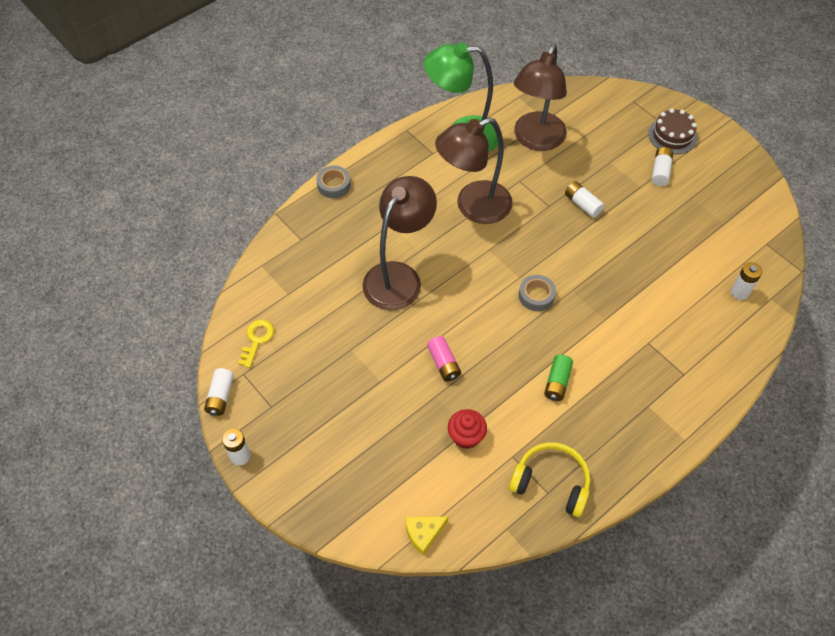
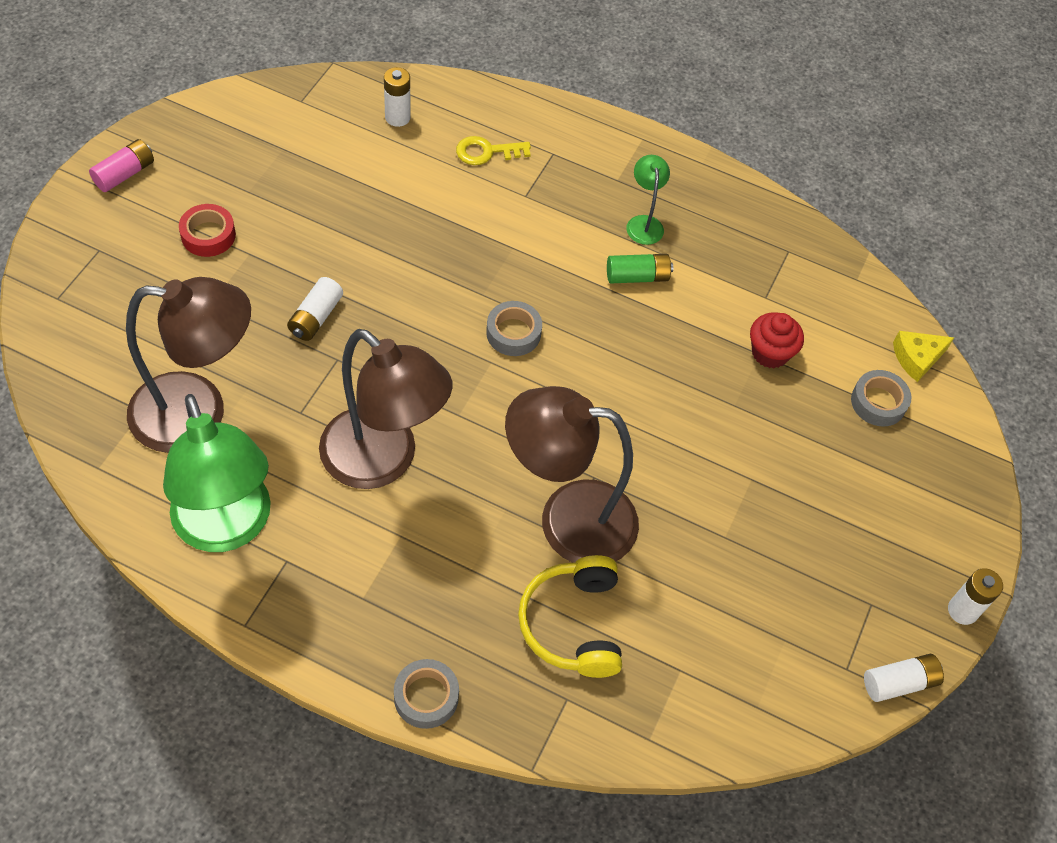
camera: 120 degrees left, 0 degrees up
(257, 340) = (783, 677): yellow key -> yellow key (486, 152)
(400, 486) = (878, 402): none -> grey tape
(423, 534) = (917, 358): yellow cheese -> yellow cheese turned 120 degrees clockwise
(443, 363) = (681, 411): pink battery -> pink battery (124, 174)
(551, 483) = (774, 250): yellow headphones -> yellow headphones (573, 624)
(602, 406) = (644, 223): none -> green lamp
(660, 171) = (208, 235): white battery -> red tape
(672, 135) = (123, 233): brown cake -> none

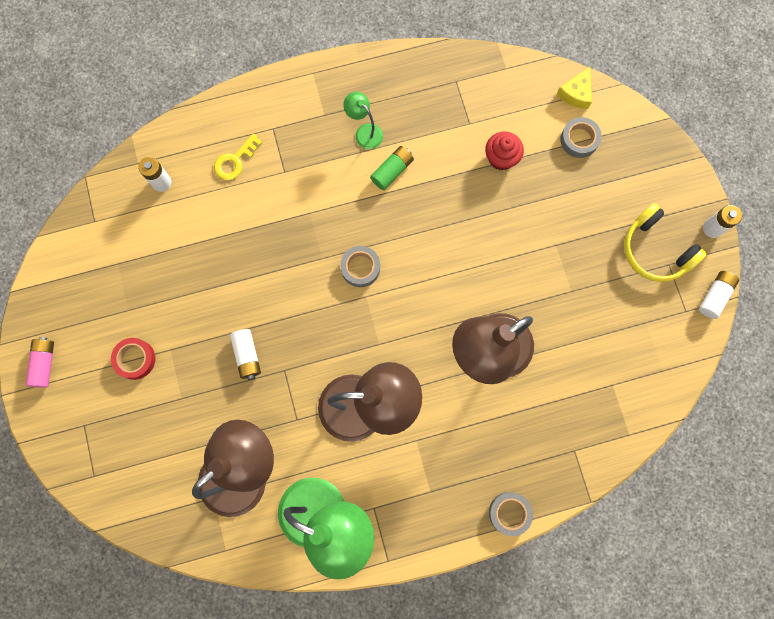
camera: 35 degrees left, 20 degrees up
(573, 624) = (542, 408): yellow headphones -> yellow headphones (655, 250)

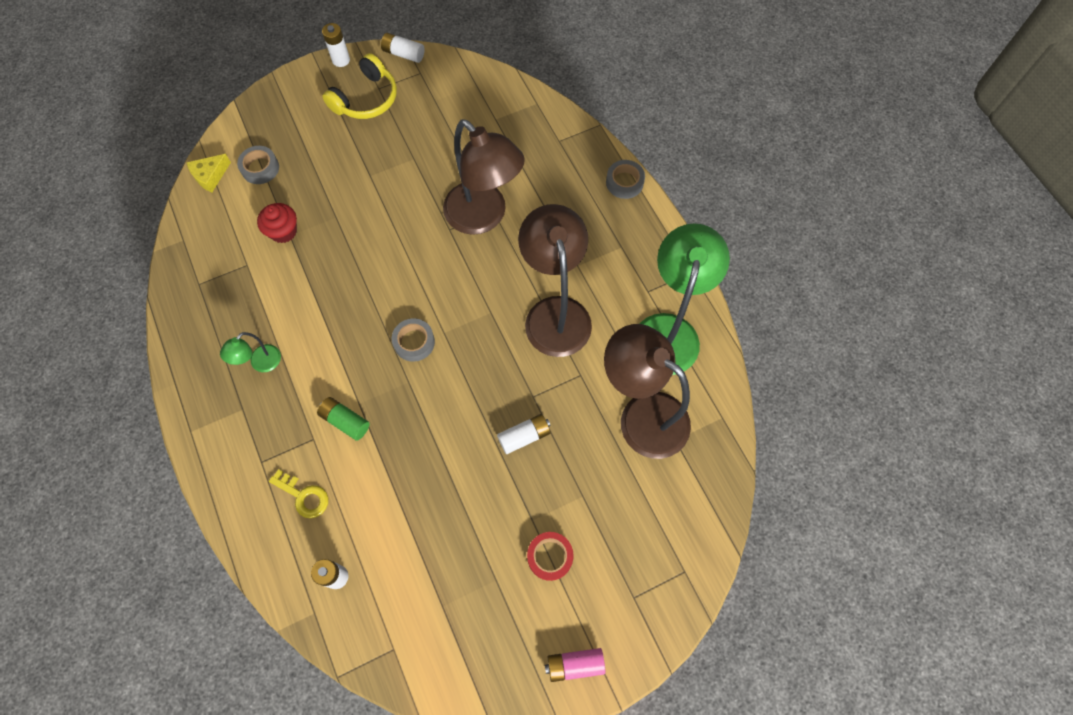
camera: 100 degrees left, 10 degrees down
(392, 171) = (305, 329): green battery -> green battery (345, 421)
(576, 93) = (210, 176): yellow cheese -> yellow cheese turned 120 degrees clockwise

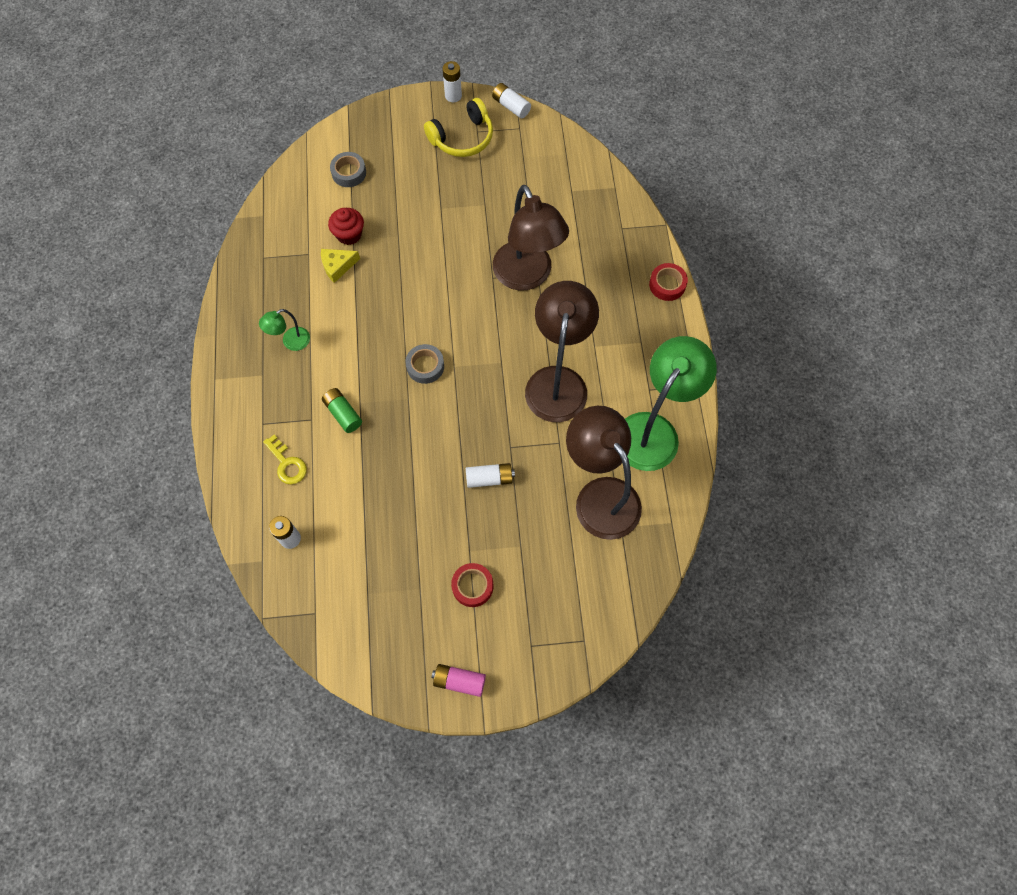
camera: 20 degrees right, 0 degrees up
(210, 176) = (304, 167): yellow cheese -> yellow cheese (337, 266)
(624, 182) = (667, 285): grey tape -> red tape

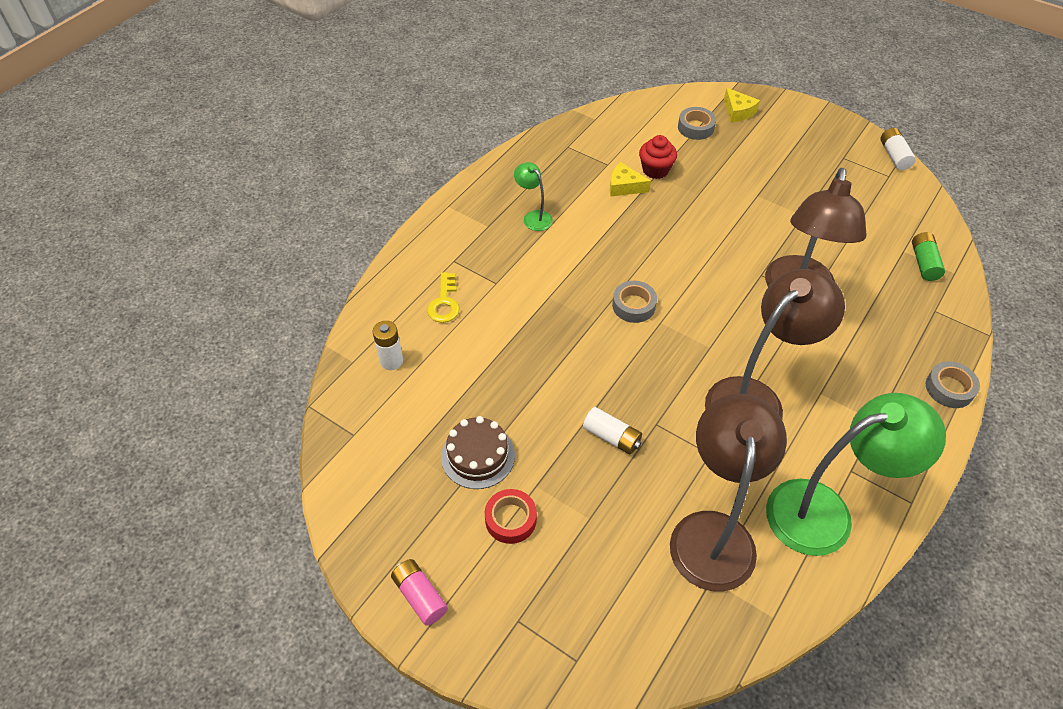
camera: 40 degrees right, 15 degrees down
(291, 342) = (533, 217): green lamp -> green lamp turned 45 degrees clockwise
(343, 414) = (526, 296): green battery -> green battery (924, 263)
(369, 135) = (738, 111): none -> yellow cheese
(414, 560) = (478, 456): none -> brown cake
(453, 96) = (842, 121): white battery -> none
(462, 138) = (824, 155): yellow headphones -> none
(667, 285) = (949, 388): red tape -> grey tape

